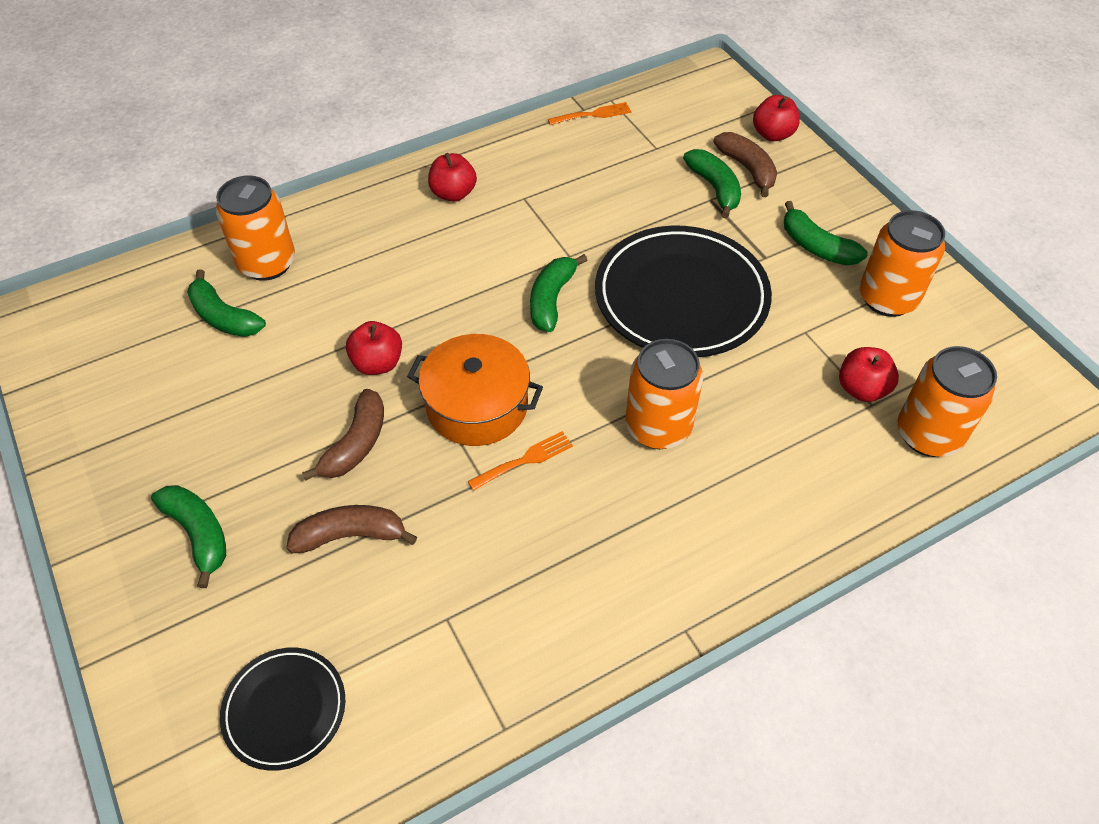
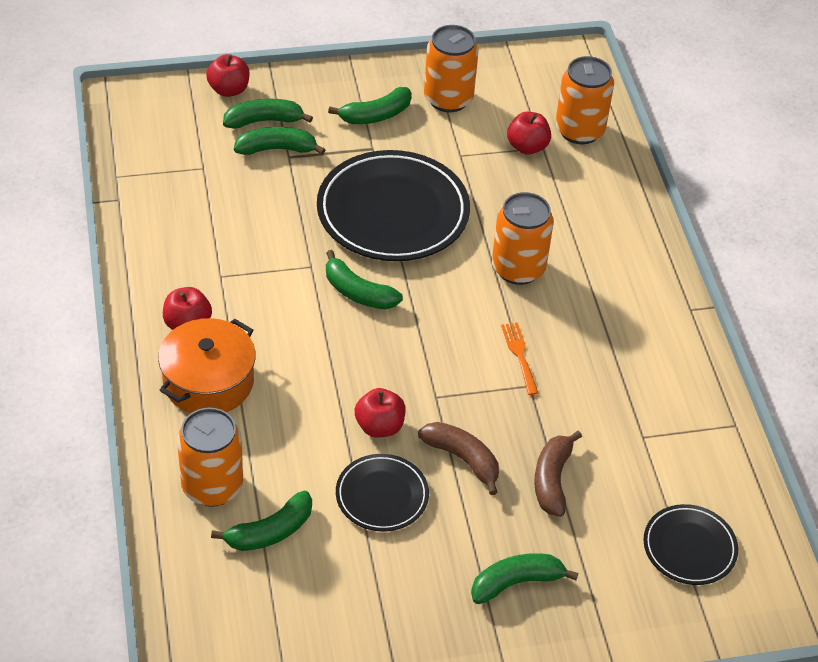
camera: 75 degrees left, 5 degrees down
(288, 388) = (382, 496): none -> black plate
(477, 405) = (453, 371): orange pot -> orange pot (208, 382)
(593, 114) = (131, 195): orange fork -> none
(747, 169) = (264, 121): brown banana -> green banana

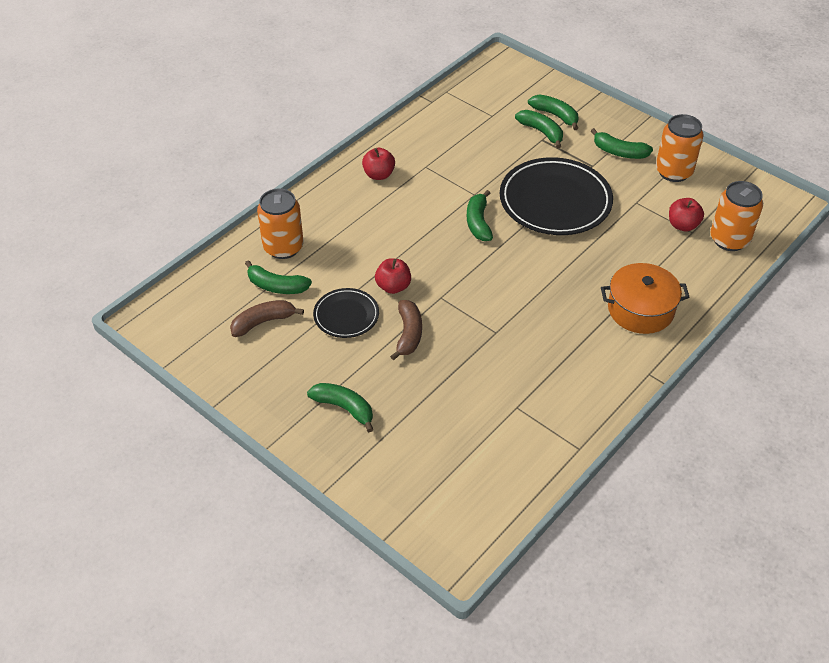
camera: 55 degrees right, 0 degrees up
(208, 382) = (350, 205): orange pot -> orange pot (640, 309)
(229, 90) = (560, 90): red apple -> none
(518, 268) = (580, 276): orange can -> none
(519, 355) = (514, 315): orange fork -> none
(552, 480) = (436, 382): brown banana -> brown banana (263, 322)
(689, 548) = (454, 477): black plate -> none

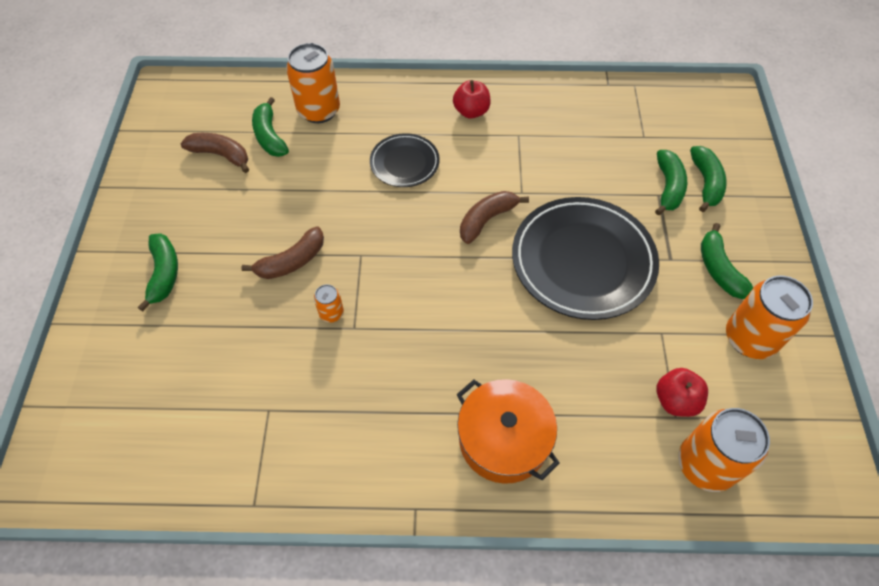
camera: 50 degrees right, 10 degrees up
(346, 315) = (276, 203): black plate -> black plate (404, 163)
(393, 286) = (341, 212): red apple -> none
(473, 337) = (331, 313): none -> orange can
(478, 222) = (487, 220): green banana -> brown banana

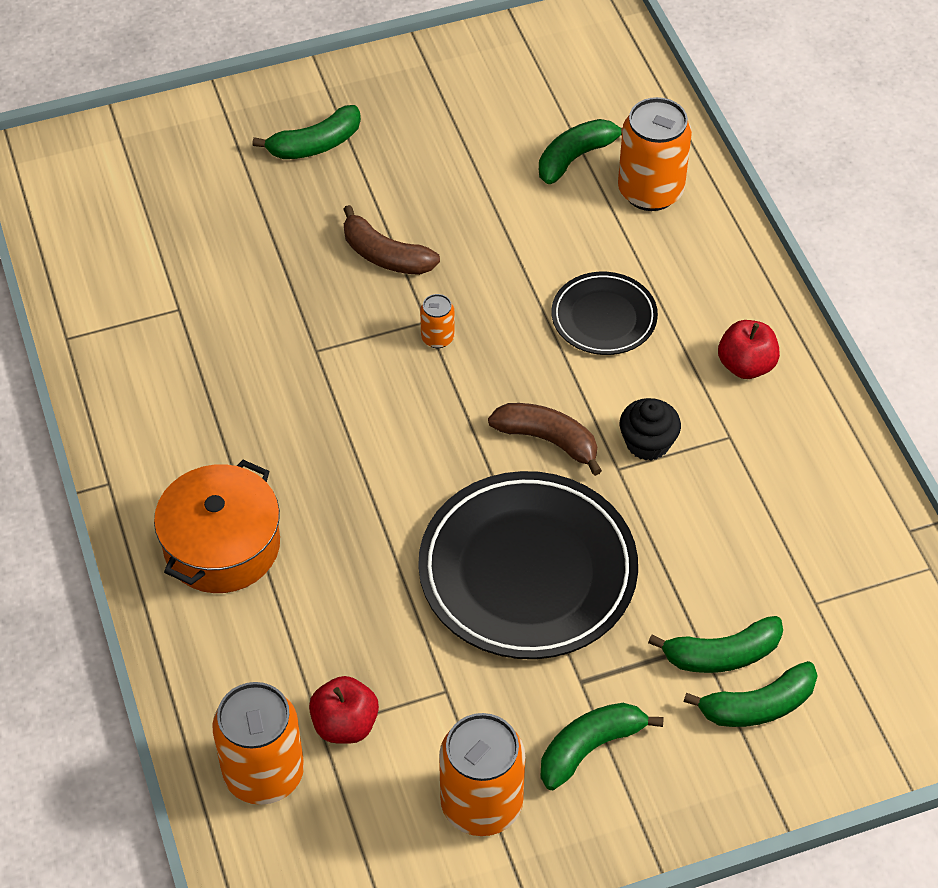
camera: 70 degrees right, 5 degrees down
(221, 155) = (518, 121): brown banana -> none
(331, 313) = (327, 321): orange can -> orange can (437, 338)
(508, 172) = (647, 443): none -> black cupcake

